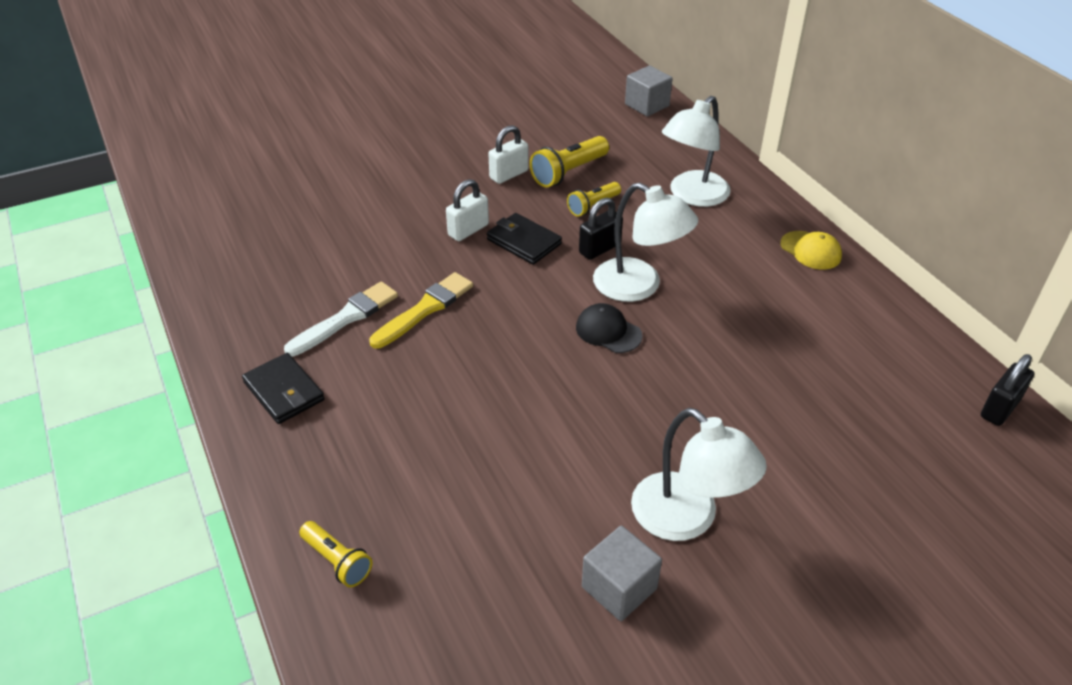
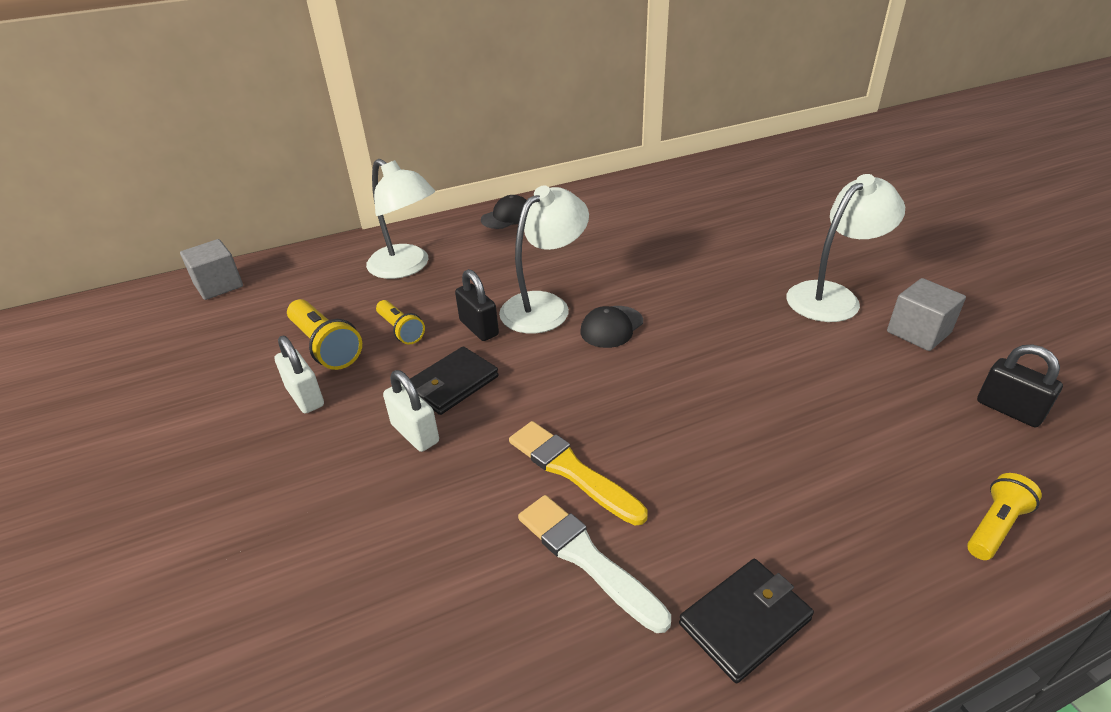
camera: 85 degrees left, 5 degrees down
(811, 250) = (507, 216): yellow cap -> black cap
(999, 408) = (685, 171): black padlock -> black padlock (1009, 410)

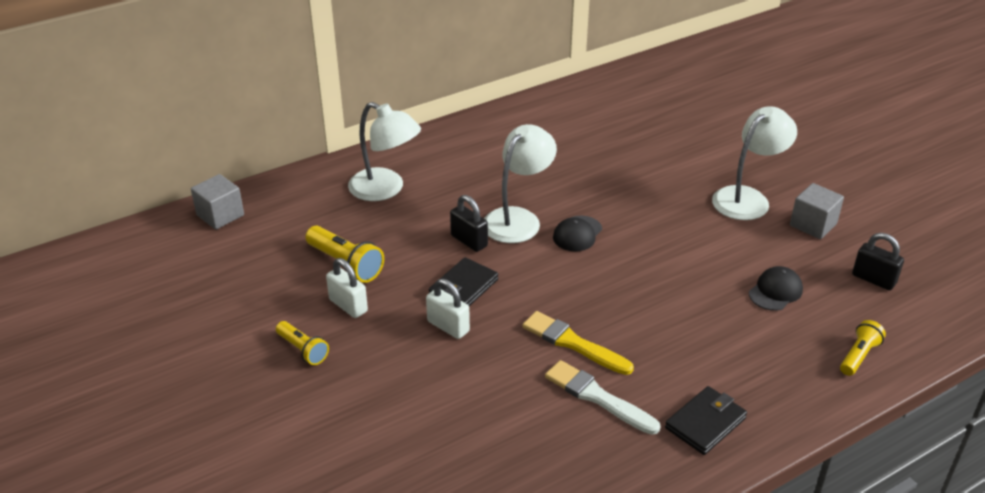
camera: 10 degrees left, 0 degrees up
(401, 330) = (404, 246): yellow flashlight -> yellow flashlight (303, 350)
(507, 216) = (459, 135): black cap -> black cap (775, 291)

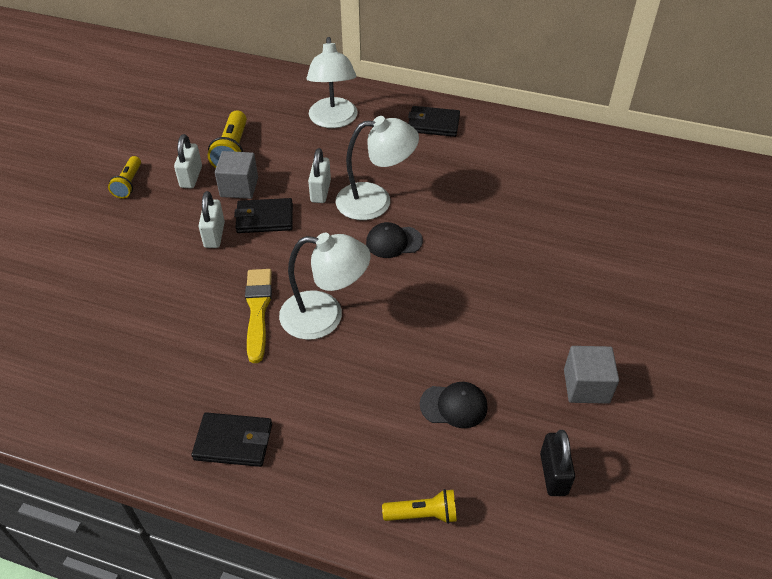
camera: 50 degrees right, 10 degrees up
(220, 215) = (226, 73): grey cube -> grey cube (239, 187)
(464, 144) = (433, 124): none -> black wallet
(469, 241) = (320, 191): black padlock -> white padlock
(597, 397) = (208, 357): white brush -> none
(747, 198) = (570, 320): white lamp -> white lamp (325, 316)

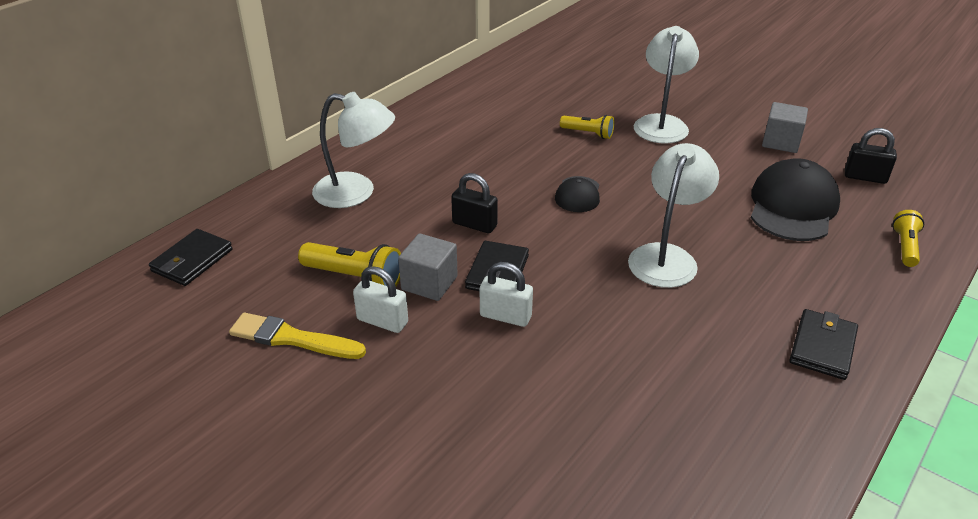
camera: 70 degrees left, 10 degrees down
(129, 184) = (356, 384): yellow flashlight -> yellow flashlight (588, 133)
(258, 310) = (643, 301): yellow brush -> yellow brush (292, 338)
(320, 191) = (474, 224): white padlock -> black padlock
(375, 201) = (511, 193): white lamp -> white lamp (661, 123)
(433, 124) = (413, 134): black wallet -> black wallet (192, 260)
(454, 406) = (792, 206): black cap -> black cap, size x1.88

